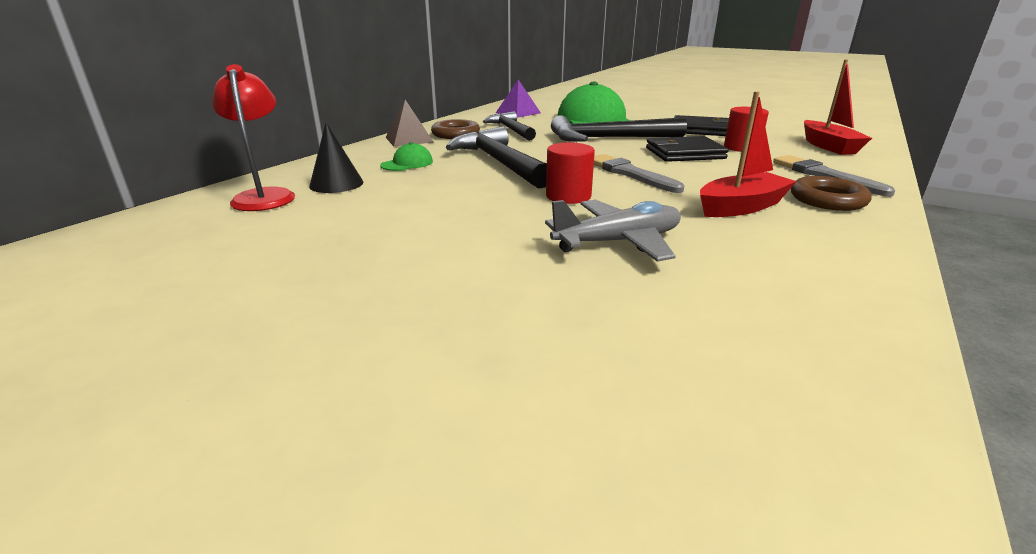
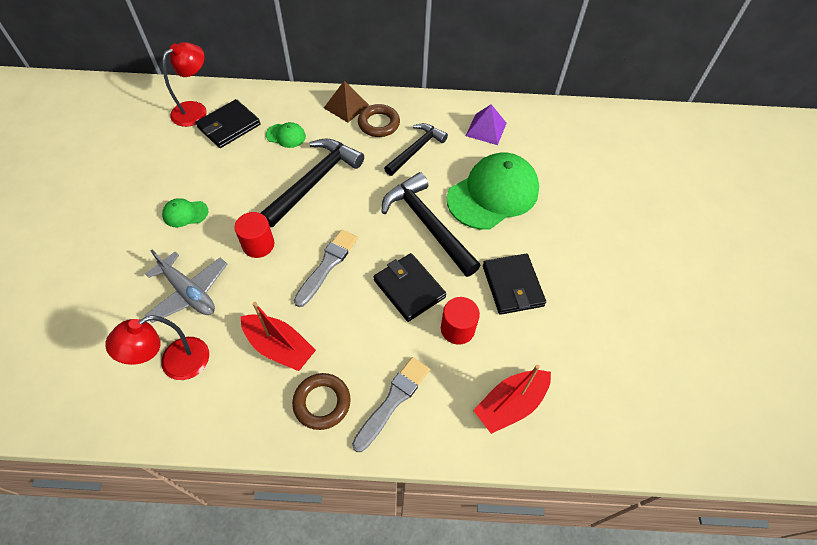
camera: 60 degrees right, 30 degrees up
(336, 184) = (229, 126): black cone -> black wallet
(460, 226) = (185, 213): none -> green cap
(753, 267) = (175, 364): none -> red lamp

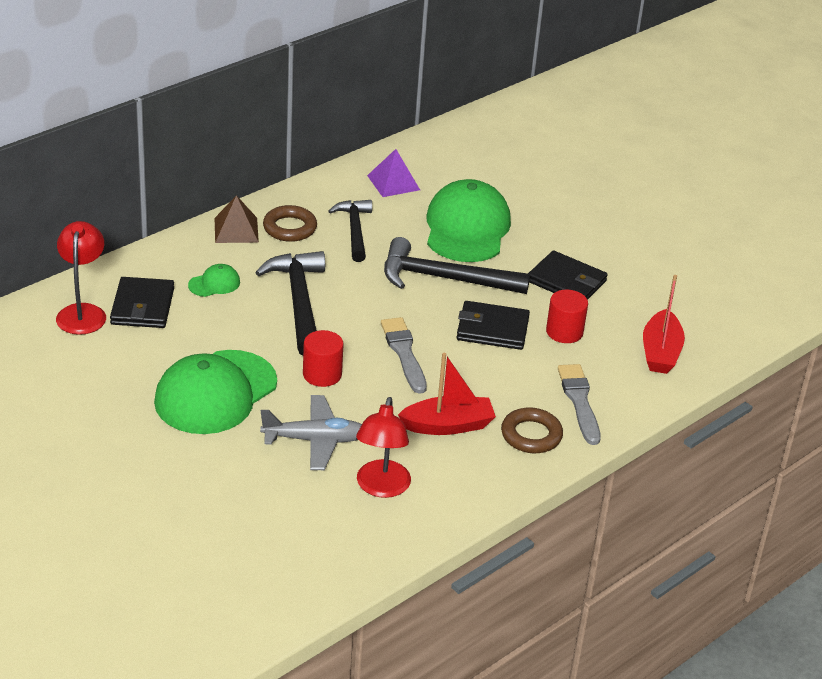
camera: 45 degrees left, 20 degrees down
(185, 213) = (215, 393): green cap -> green cap, size x2.33

